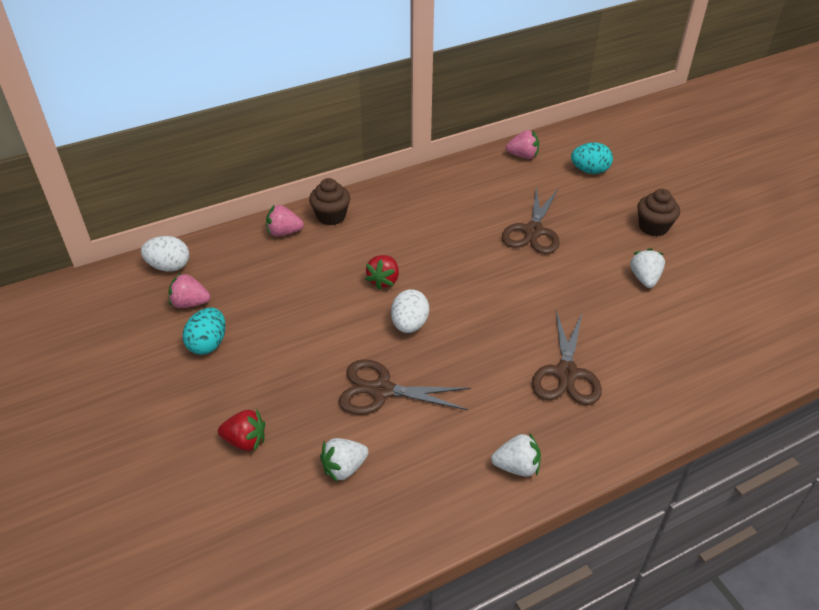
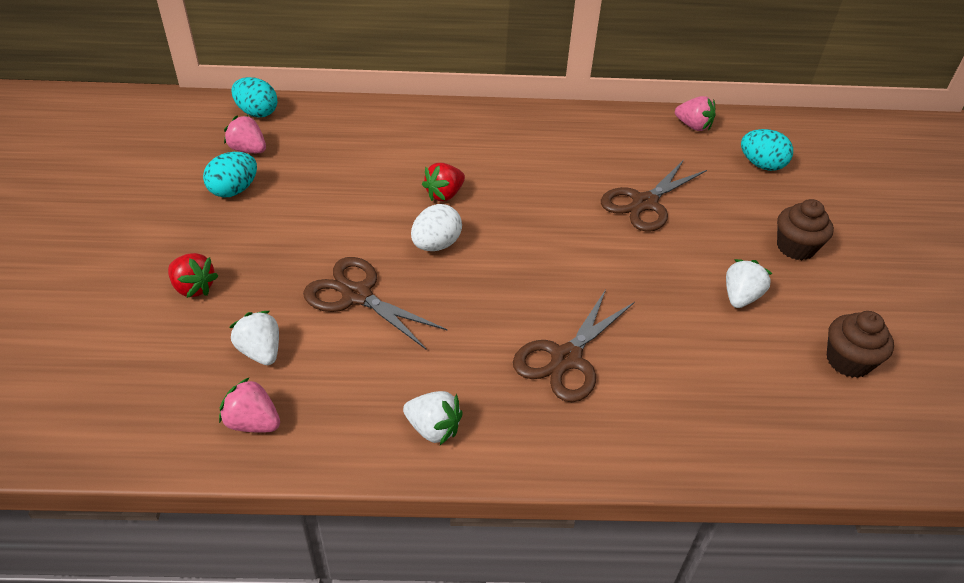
camera: 25 degrees right, 0 degrees up
(169, 266) = (257, 113): white egg -> turquoise egg
(284, 232) = (384, 118): pink strawberry -> pink strawberry (253, 423)
(331, 216) = (441, 119): brown cupcake -> brown cupcake (848, 361)
(344, 468) = (261, 351): white strawberry -> white strawberry turned 60 degrees clockwise

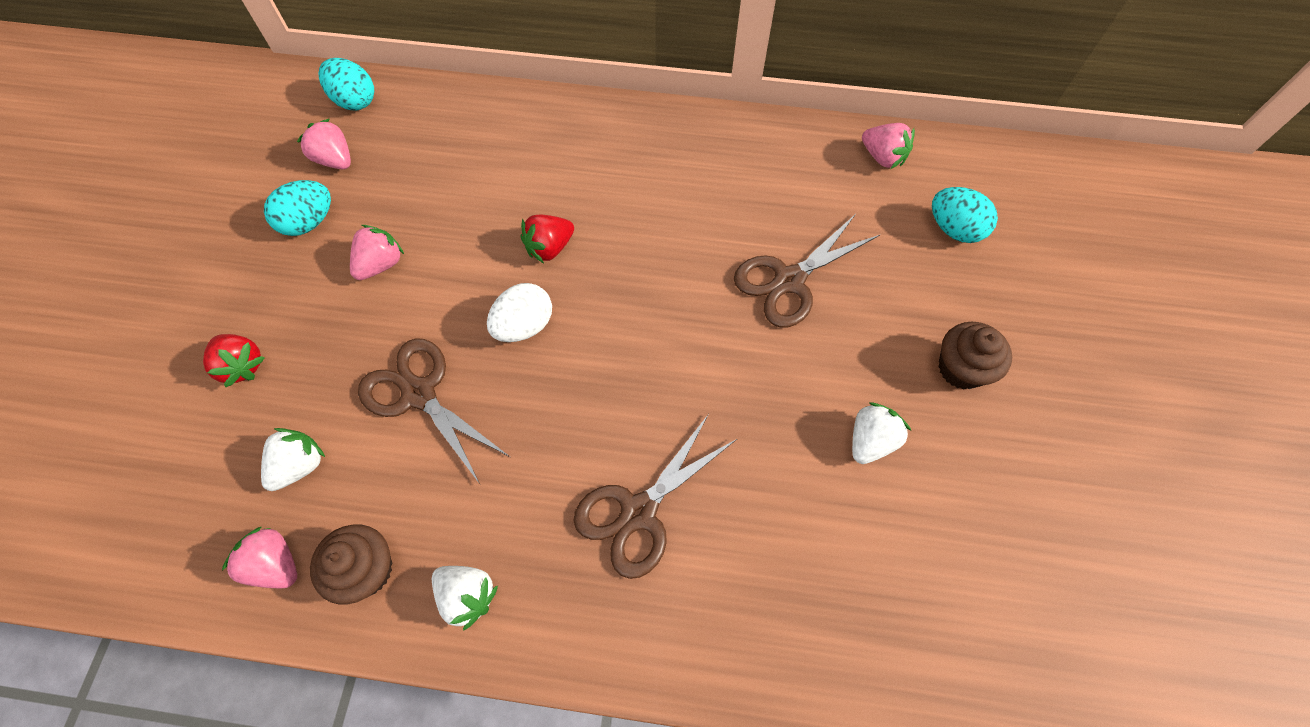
camera: 10 degrees right, 20 degrees up
(261, 351) = (299, 465): white strawberry -> white strawberry turned 60 degrees clockwise
(303, 213) = (380, 264): none -> pink strawberry
(848, 361) = (977, 552): brown cupcake -> brown cupcake (366, 570)

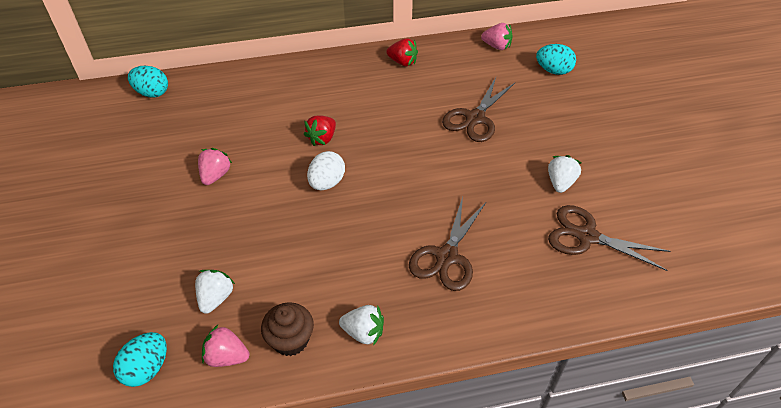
camera: 20 degrees left, 15 degrees down
(242, 365) = (147, 255): red strawberry -> red strawberry (402, 62)
(309, 222) = (154, 165): turquoise egg -> turquoise egg (147, 368)
(335, 160) = (155, 127): pink strawberry -> none
(419, 394) = (277, 237): brown scissors -> brown scissors (587, 236)
(961, 368) = (591, 135): brown cupcake -> none

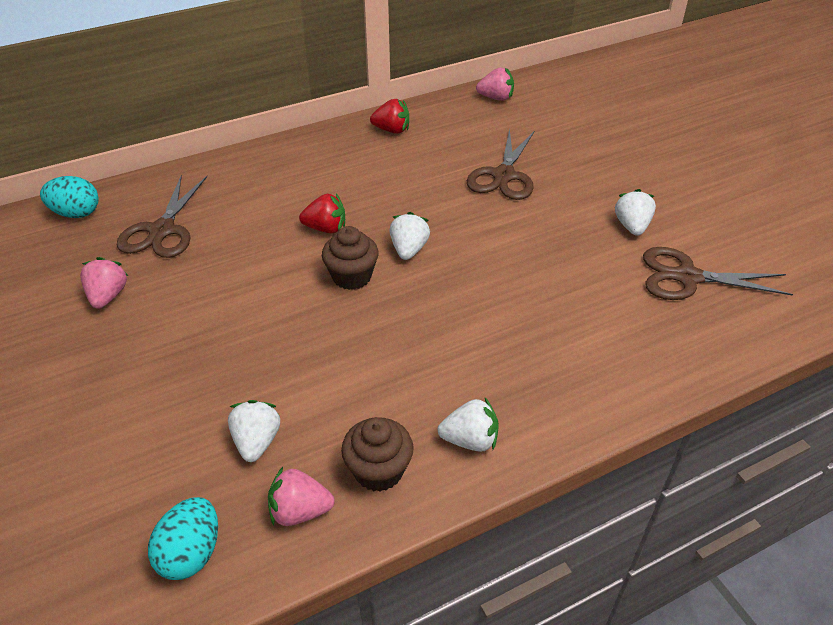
camera: 15 degrees left, 5 degrees down
(215, 175) = (200, 294): pink strawberry -> pink strawberry (108, 296)
(322, 138) = (326, 228): red strawberry -> red strawberry turned 105 degrees counterclockwise
(327, 182) = (352, 276): white egg -> brown cupcake
(377, 168) = (409, 250): none -> white strawberry
(447, 257) = (536, 331): brown scissors -> brown scissors (162, 230)
(553, 70) = (571, 113): turquoise egg -> none

